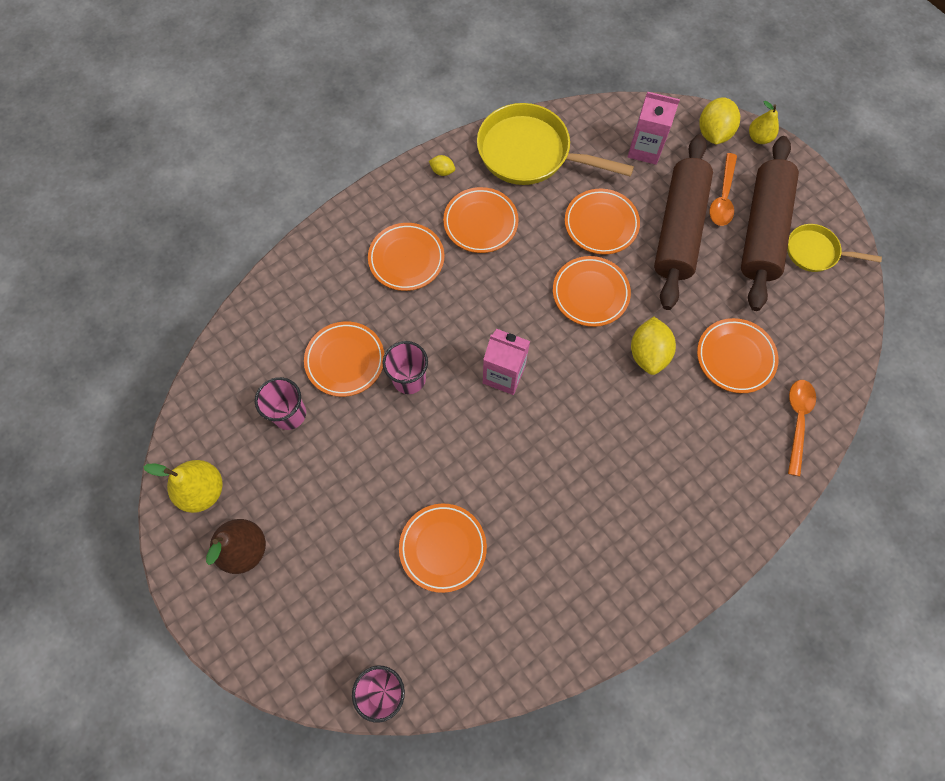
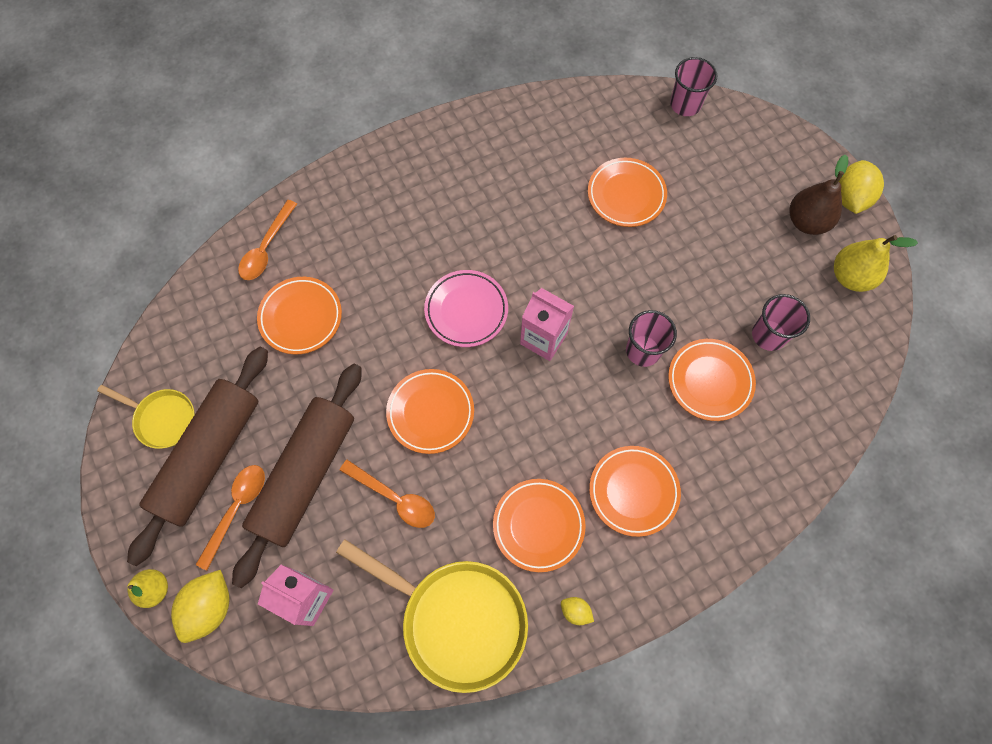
camera: 170 degrees left, 0 degrees up
(582, 390) = (466, 310): none -> pink plate
(601, 224) = (394, 498): orange plate -> orange spoon
(648, 354) = (388, 336): yellow lemon -> yellow lemon (850, 198)

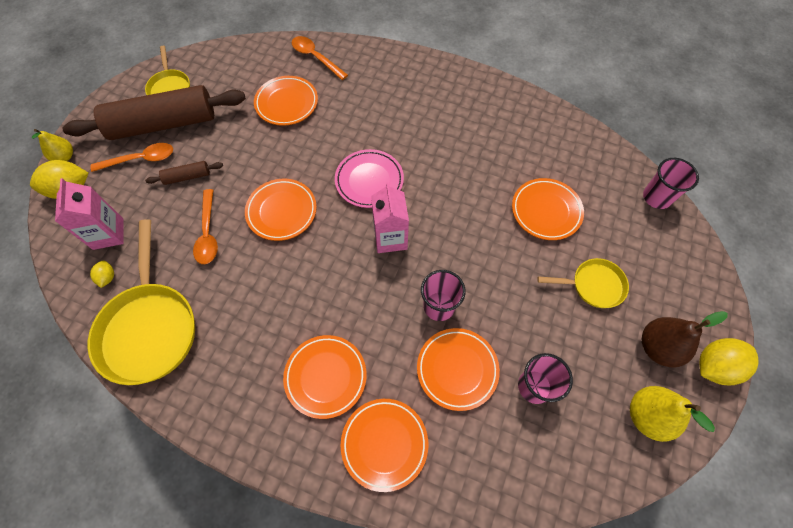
camera: 50 degrees right, 5 degrees down
(266, 248) = (316, 57): orange spoon -> orange spoon turned 60 degrees clockwise
(305, 475) = (187, 177): brown rolling pin -> brown rolling pin, size x0.41
(538, 525) = (252, 331): orange plate -> orange plate (384, 444)
(575, 611) = (206, 401): yellow lemon -> yellow lemon (107, 277)
(721, 220) = (593, 285): none -> yellow pan

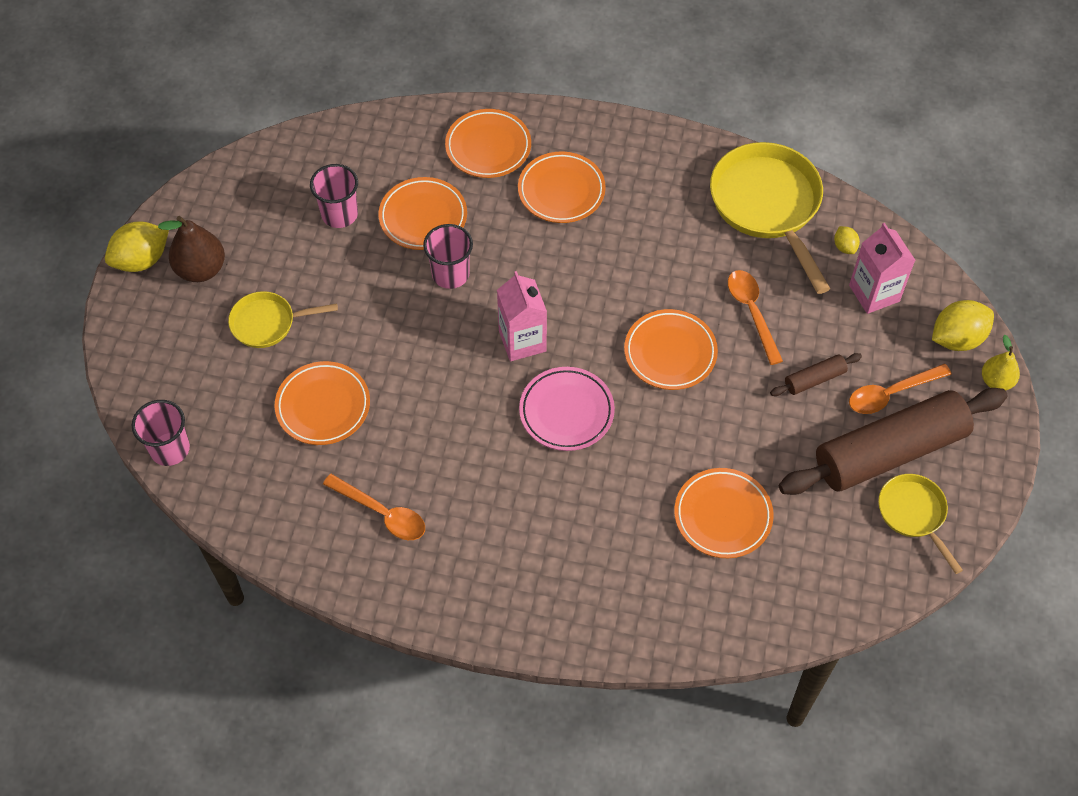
camera: 170 degrees right, 5 degrees down
(316, 57) = (707, 612): orange spoon -> orange spoon (382, 513)
(647, 416) = (223, 206): yellow pear -> none

